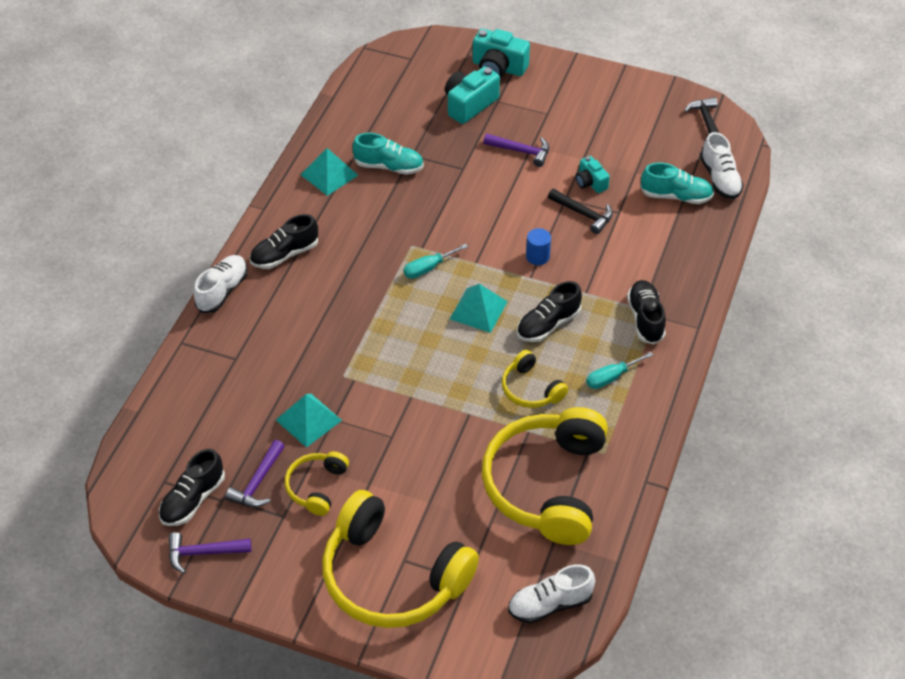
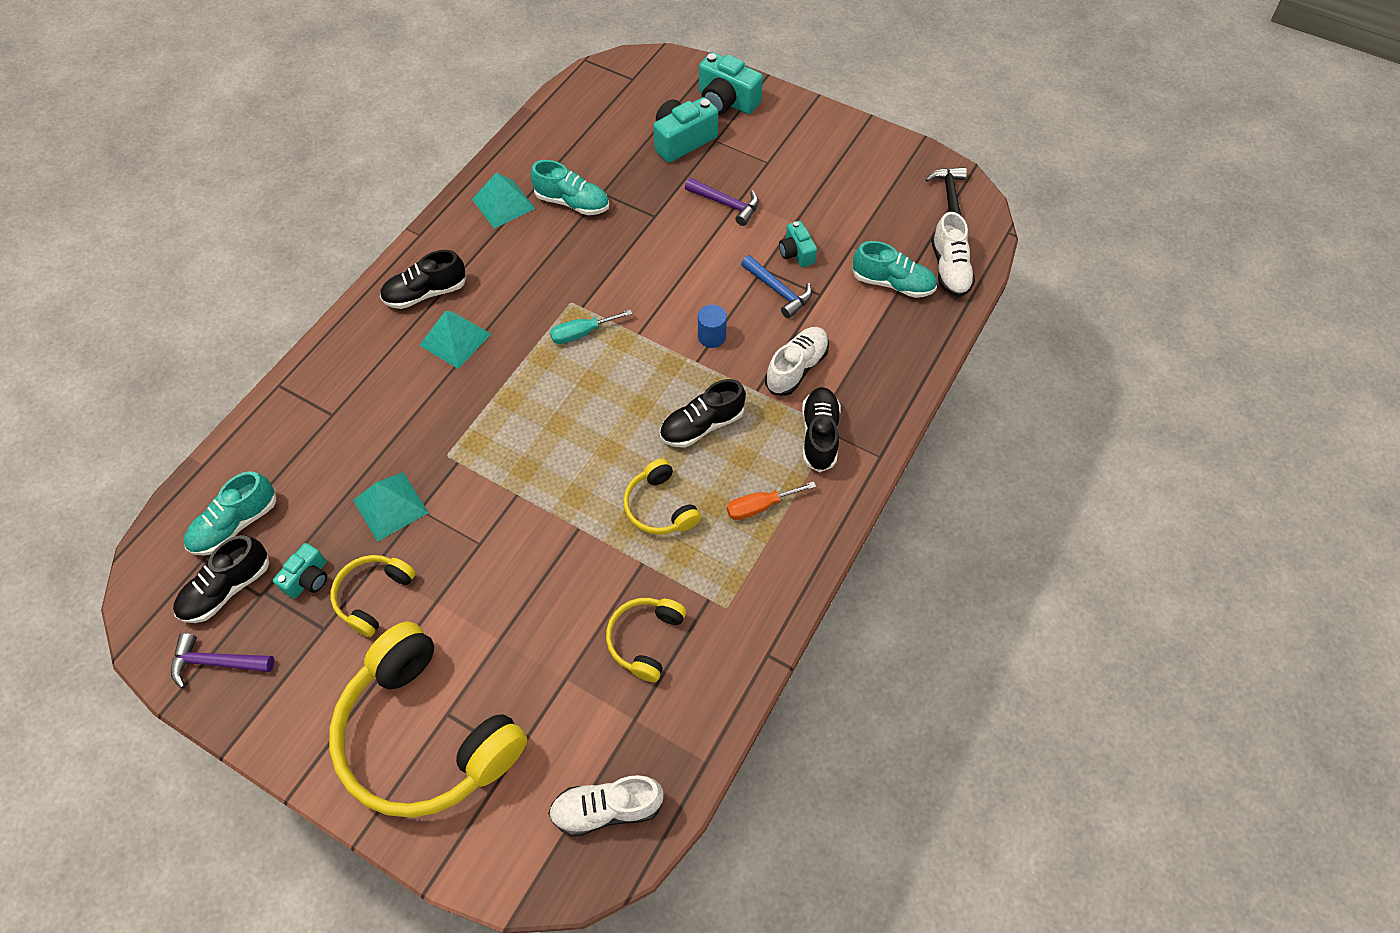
camera: 10 degrees right, 10 degrees up
(183, 452) = (236, 524): none -> turquoise shoe
(222, 291) = (344, 328): white shoe -> white shoe (796, 368)
(258, 482) = (308, 578): purple hammer -> turquoise camera
(478, 310) = (625, 394): turquoise pyramid -> turquoise pyramid (455, 339)
(546, 485) = (645, 639): yellow headphones -> yellow headphones, size x0.47
(583, 214) = (778, 291): black hammer -> blue hammer
(611, 377) = (759, 506): turquoise screwdriver -> orange screwdriver

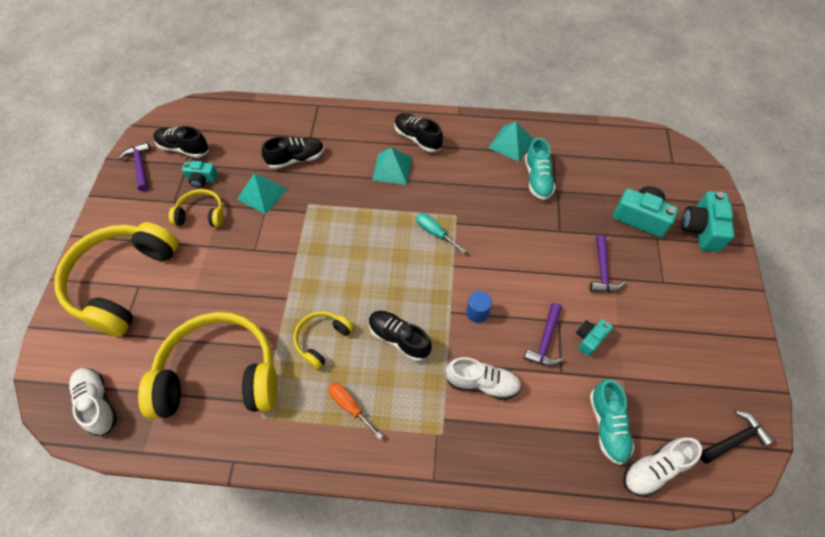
camera: 65 degrees right, 0 degrees up
(236, 524) = (223, 132): turquoise shoe -> none
(645, 639) = (219, 374): yellow headphones -> yellow headphones, size x2.11
(778, 291) = (545, 341): blue hammer -> purple hammer
(819, 435) = (430, 425): black shoe -> black shoe (296, 159)

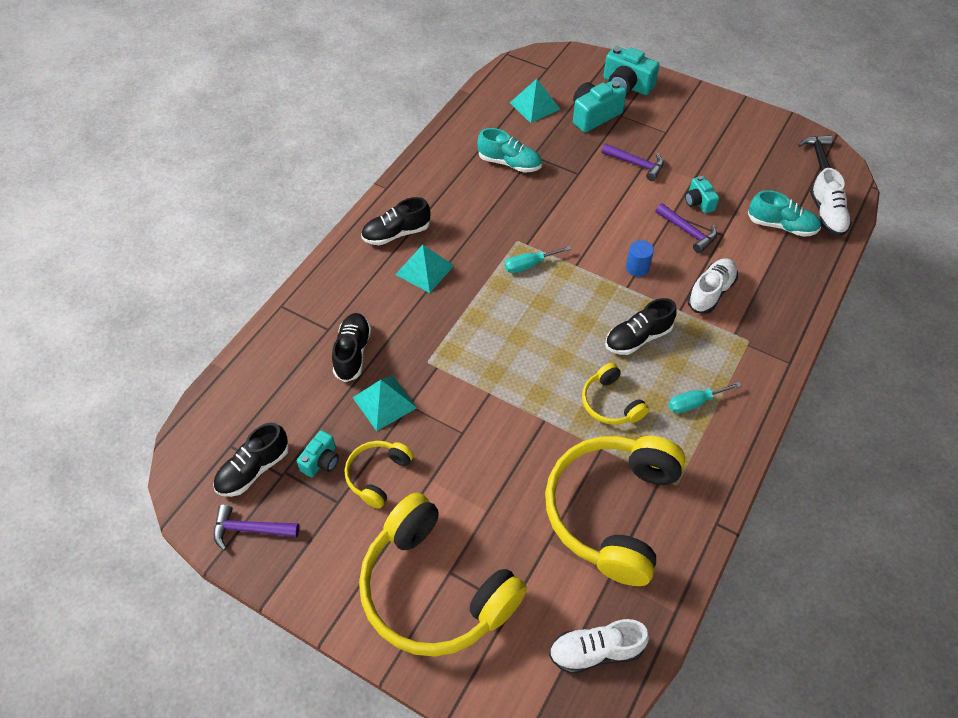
camera: 65 degrees left, 5 degrees down
(349, 406) = (694, 403): orange screwdriver -> turquoise screwdriver
(510, 143) = (453, 164): turquoise pyramid -> turquoise pyramid (534, 106)

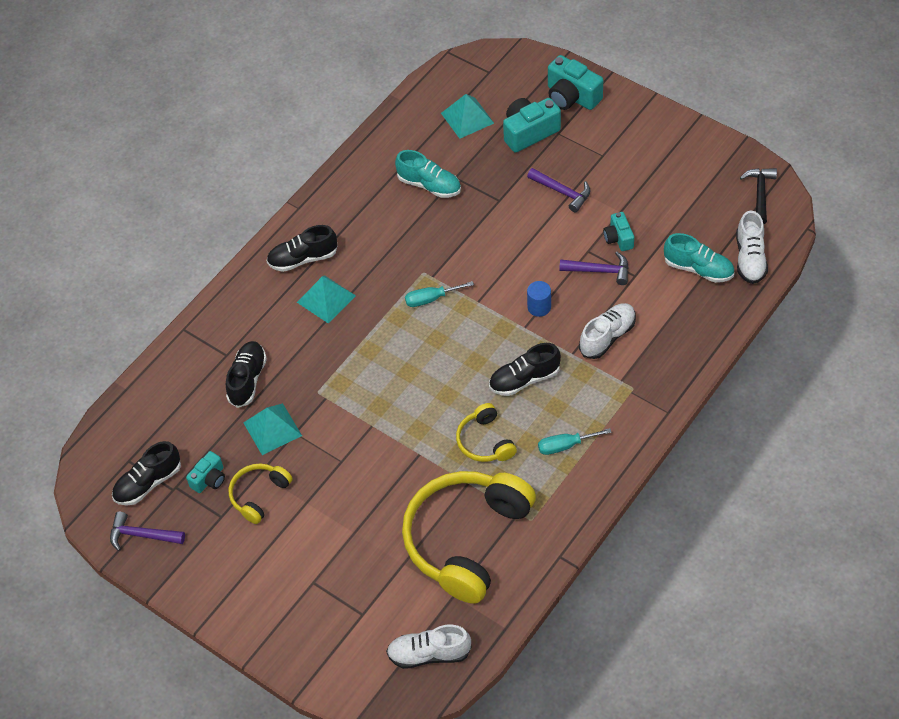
camera: 10 degrees right, 0 degrees up
(434, 590) = (297, 596): yellow headphones -> none
(688, 232) = (599, 271): purple hammer -> purple hammer turned 45 degrees counterclockwise

